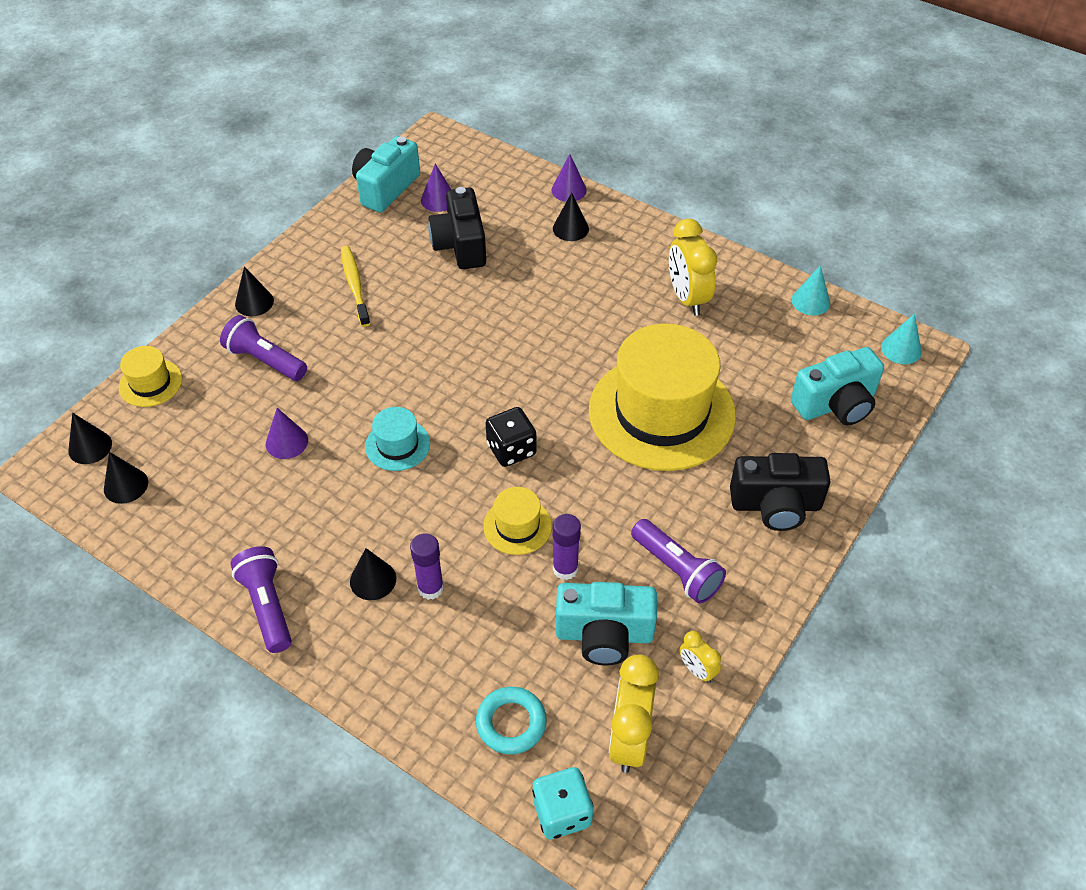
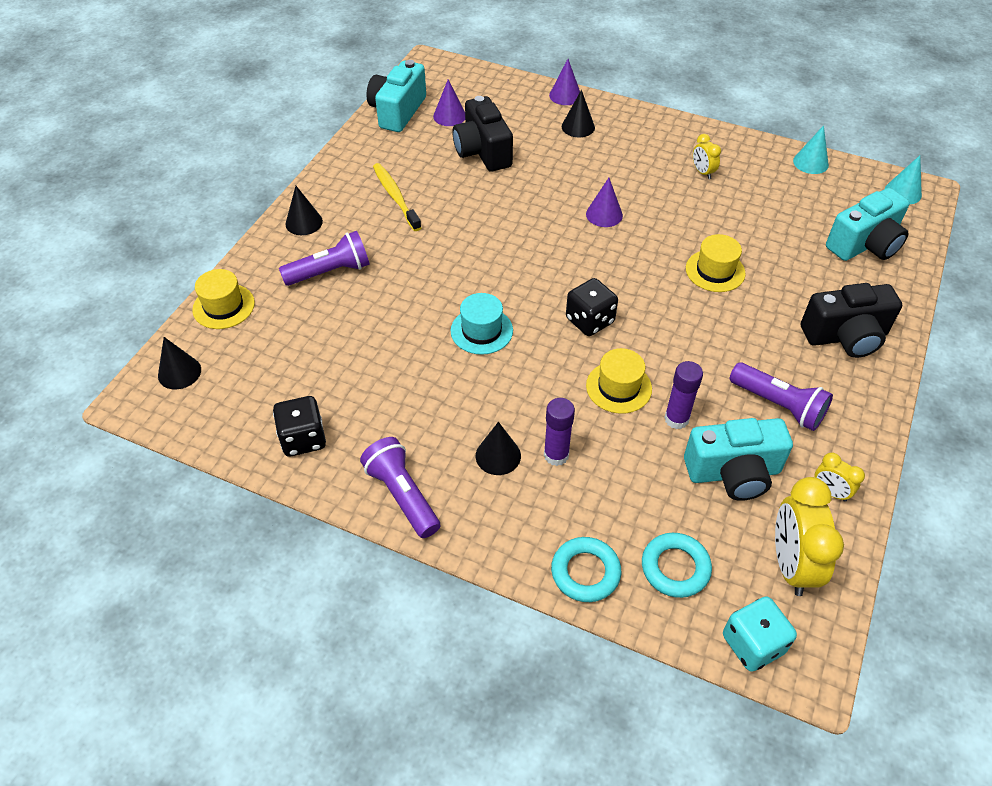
camera: 10 degrees left, 0 degrees up
(126, 485) = (226, 403): black cone -> none
(189, 533) = (303, 439): none -> black dice
(265, 360) = (330, 272): purple flashlight -> purple flashlight turned 135 degrees clockwise
(286, 442) = (374, 342): purple cone -> purple cone (604, 214)
(421, 713) = (585, 572): none -> turquoise ring
(661, 412) = (715, 271): yellow hat -> yellow hat, size x0.43
(687, 298) = (702, 172): yellow clock -> yellow clock, size x0.51

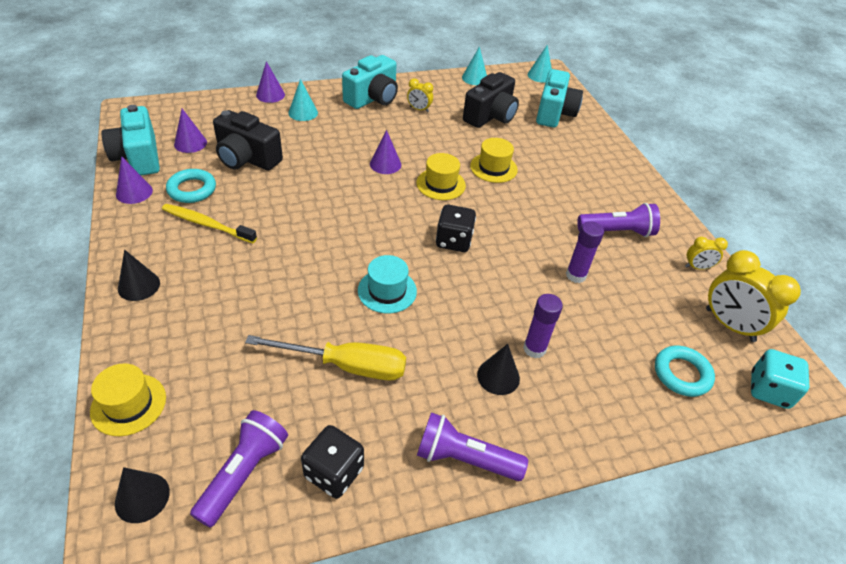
camera: 45 degrees left, 5 degrees down
(330, 272) = (209, 314): purple flashlight -> purple flashlight (244, 473)
(367, 142) = (134, 192): none -> purple cone
(387, 370) = (346, 366): none -> yellow screwdriver
(578, 127) = (303, 112): black cone -> turquoise cone
(585, 572) = (641, 418): turquoise ring -> turquoise ring (192, 189)
(618, 387) = (520, 275): yellow hat -> yellow hat (441, 184)
(733, 473) = (642, 289): turquoise camera -> turquoise camera (373, 98)
(845, 336) = (603, 171): black camera -> black camera (490, 116)

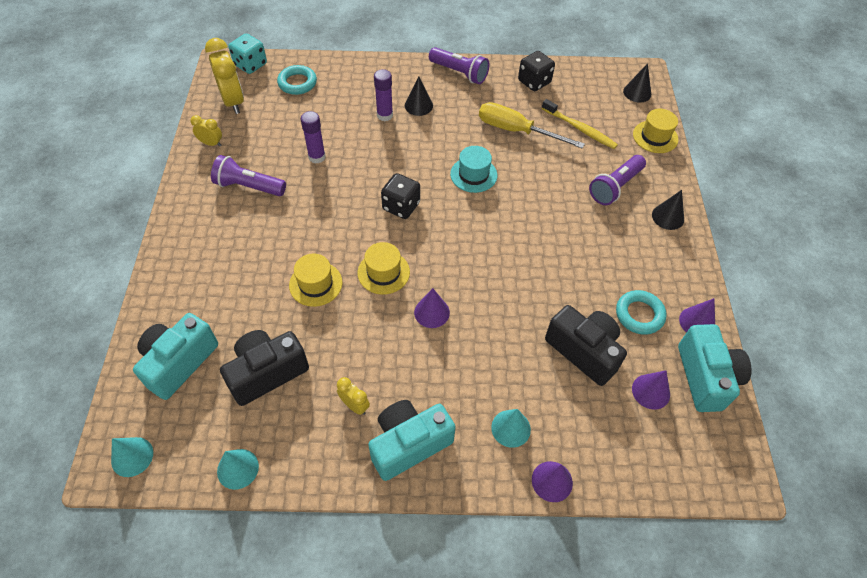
camera: 160 degrees left, 10 degrees up
(207, 224) = (619, 267): yellow toothbrush -> yellow toothbrush (579, 128)
(244, 473) = (583, 91): purple flashlight -> purple flashlight (615, 187)

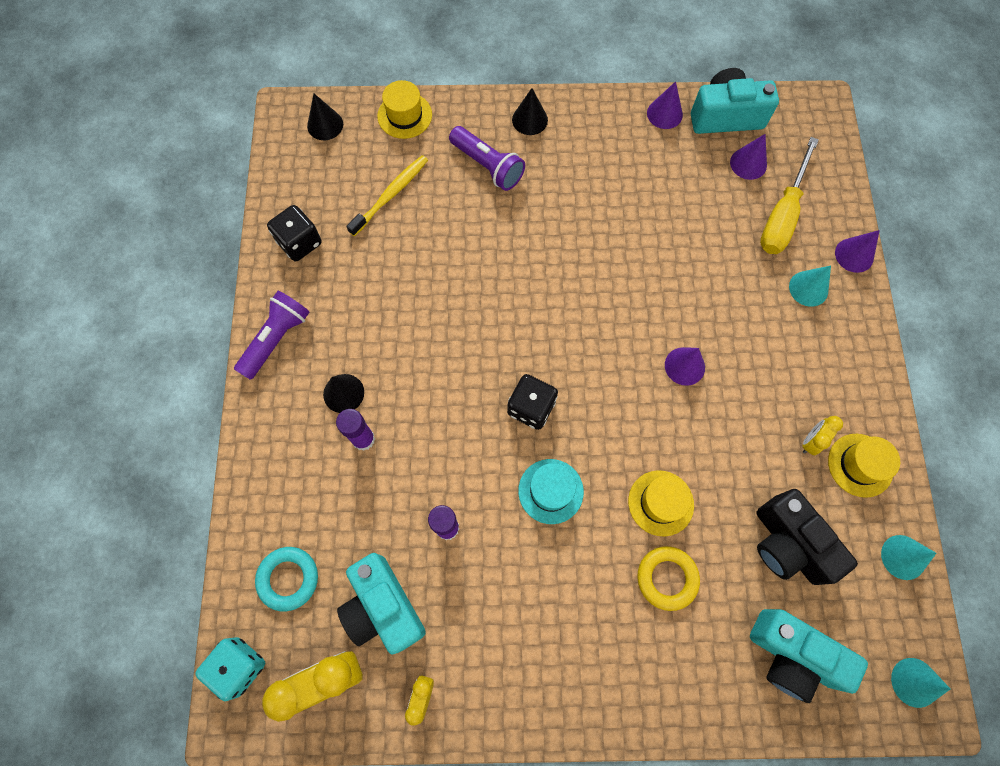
camera: 90 degrees left, 15 degrees up
(249, 186) = (506, 619): purple flashlight -> none
(257, 282) = (667, 578): none -> yellow ring
(383, 272) = (635, 423): yellow hat -> yellow hat (860, 465)
(409, 444) = (843, 384): turquoise camera -> turquoise camera (383, 607)
(473, 174) = (473, 321): turquoise hat -> turquoise hat (550, 491)
(516, 131) = (394, 268): yellow screwdriver -> yellow screwdriver (782, 214)
(584, 351) = (712, 217): black camera -> none
(639, 314) = (662, 162): turquoise ring -> none

